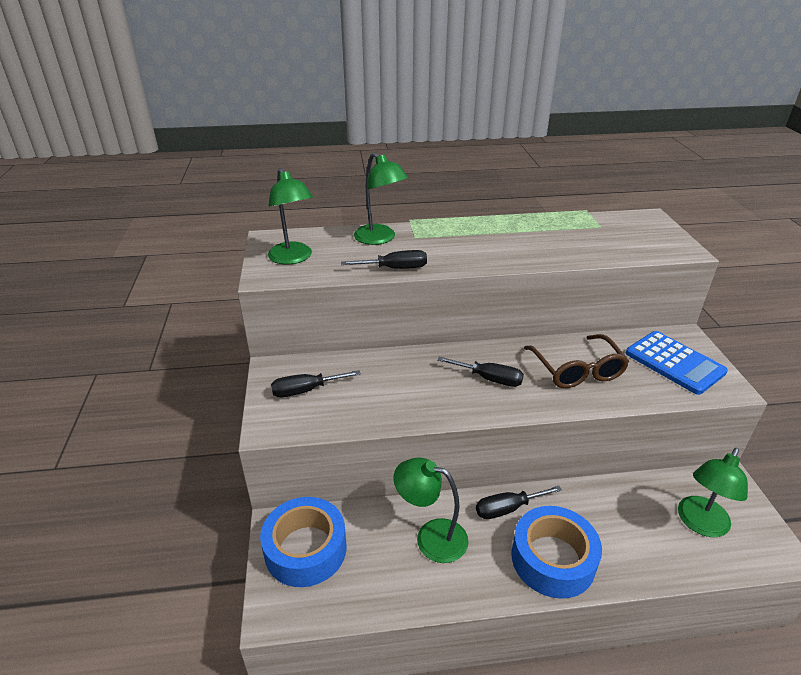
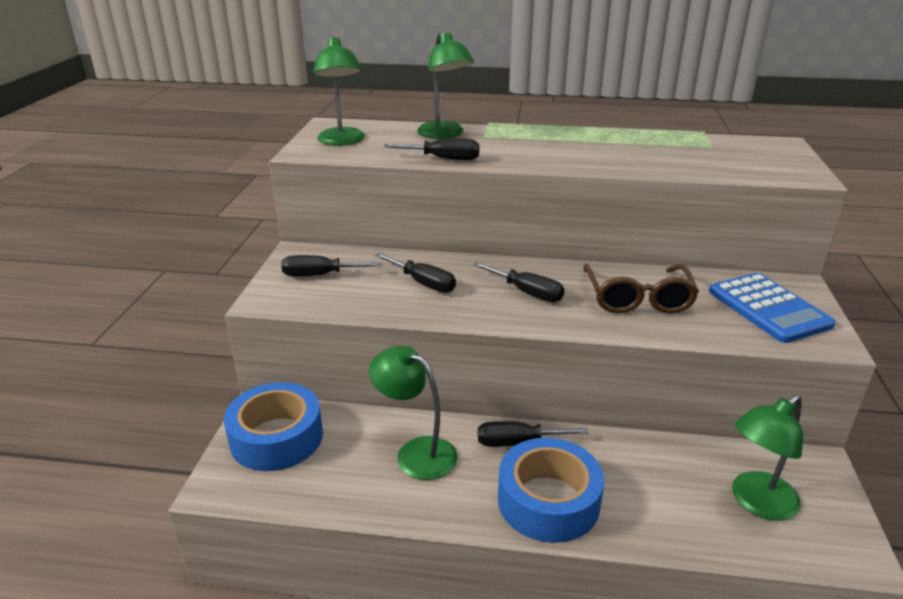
camera: 15 degrees right, 5 degrees down
(400, 384) = (423, 283): none -> black screwdriver

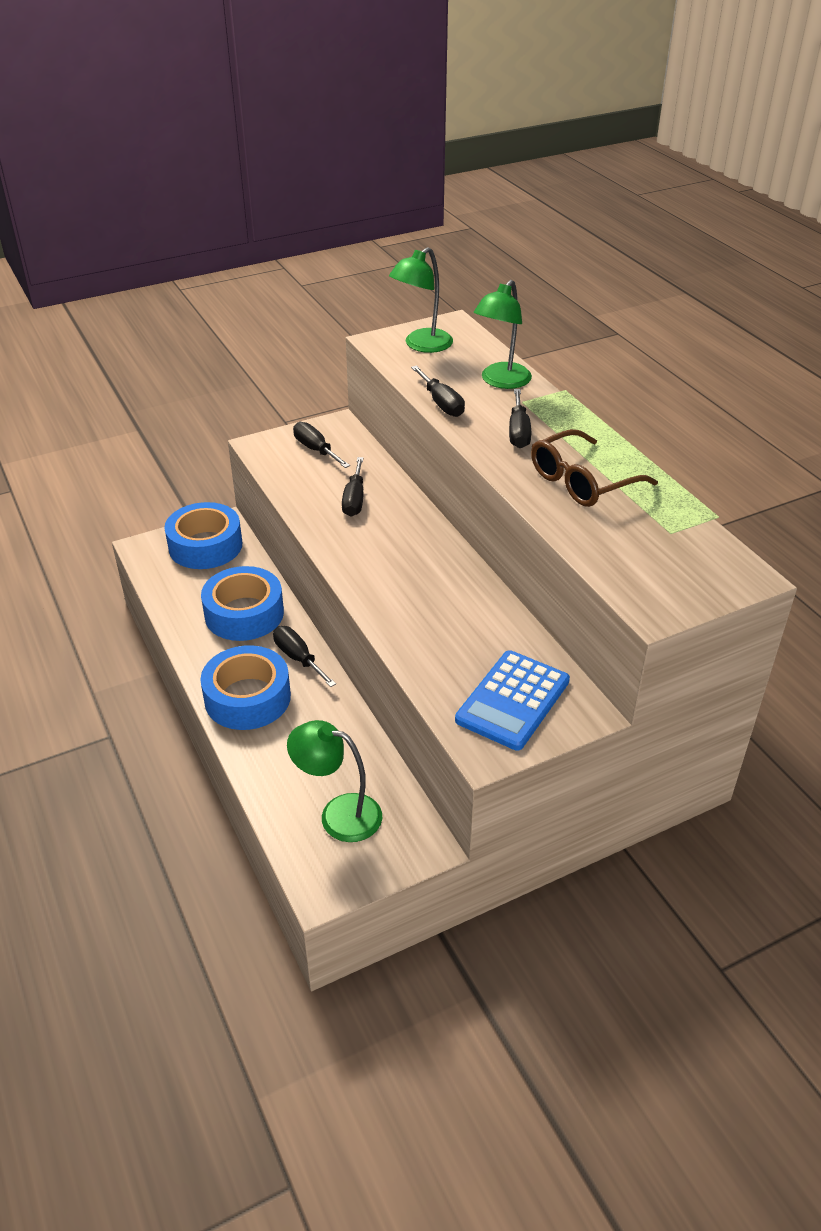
camera: 55 degrees right, 10 degrees up
(416, 452) = (244, 614): green lamp -> blue tape
(527, 292) = (394, 555): black screwdriver -> black screwdriver (518, 432)
(638, 298) = (447, 617): brown glasses -> brown glasses (582, 481)

